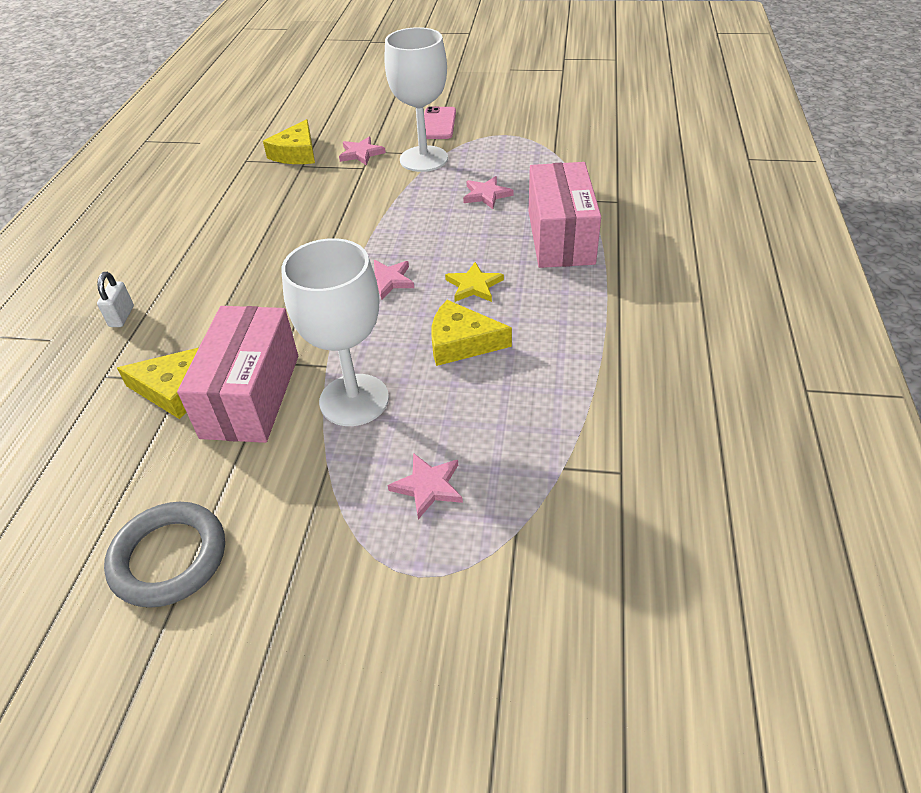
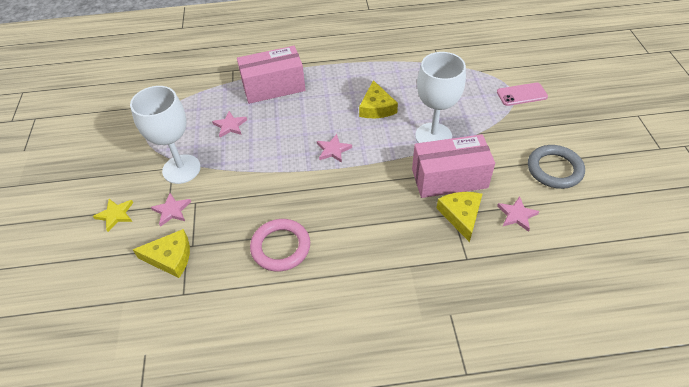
camera: 105 degrees left, 5 degrees up
(121, 316) = (412, 280): white padlock -> none
(253, 221) = (280, 247): none -> pink ring
(428, 486) = (471, 98): pink star -> pink star (517, 215)
(438, 124) = (123, 174): pink phone -> pink phone (521, 94)
(474, 285) = (328, 112): yellow star -> yellow star (115, 215)

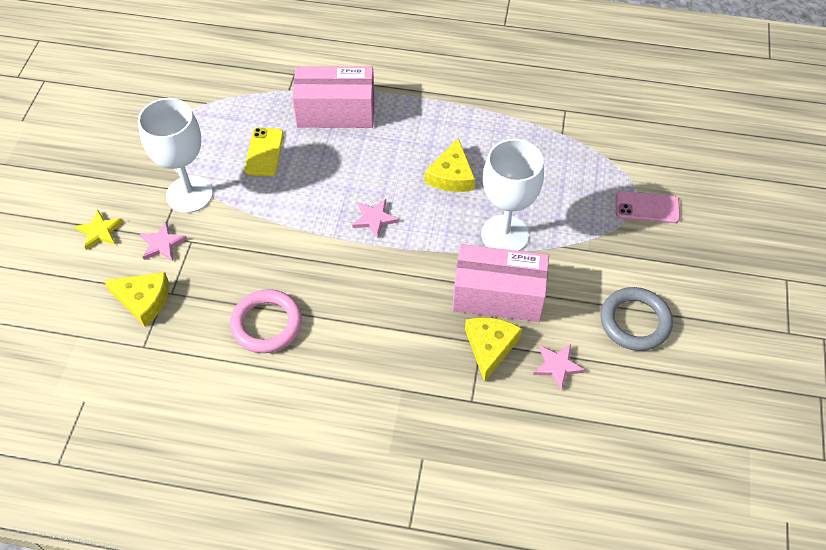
camera: 15 degrees right, 5 degrees up
(230, 126) = (264, 152): pink star -> yellow phone

